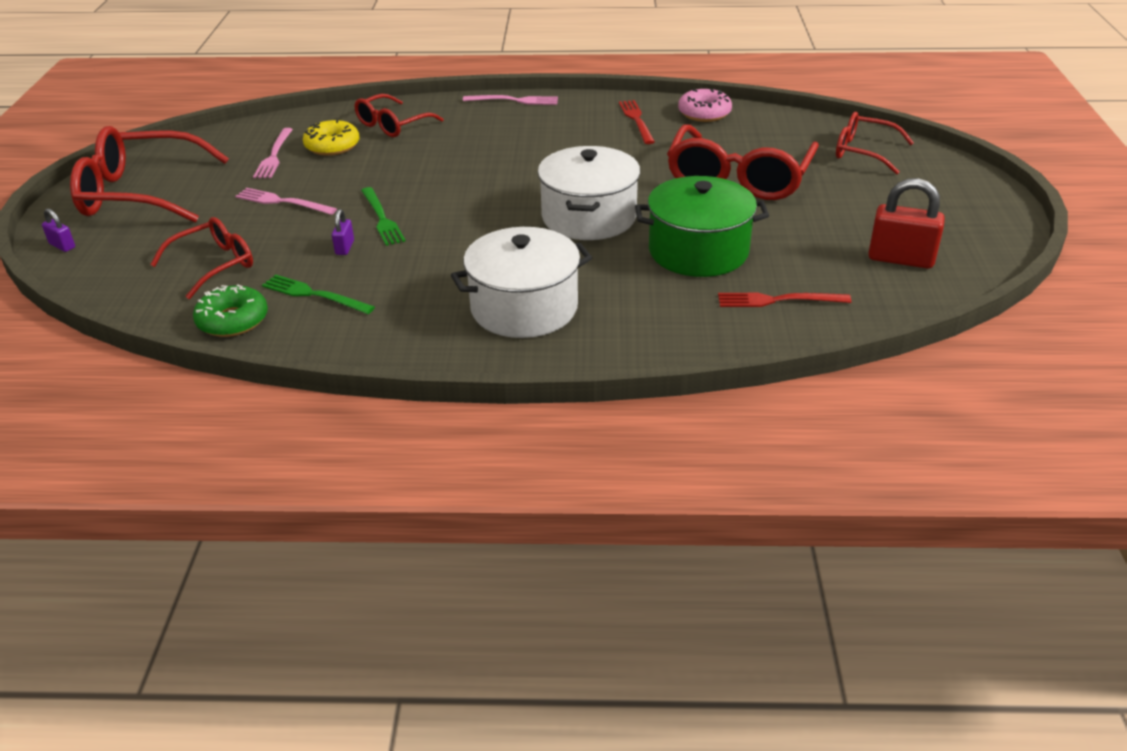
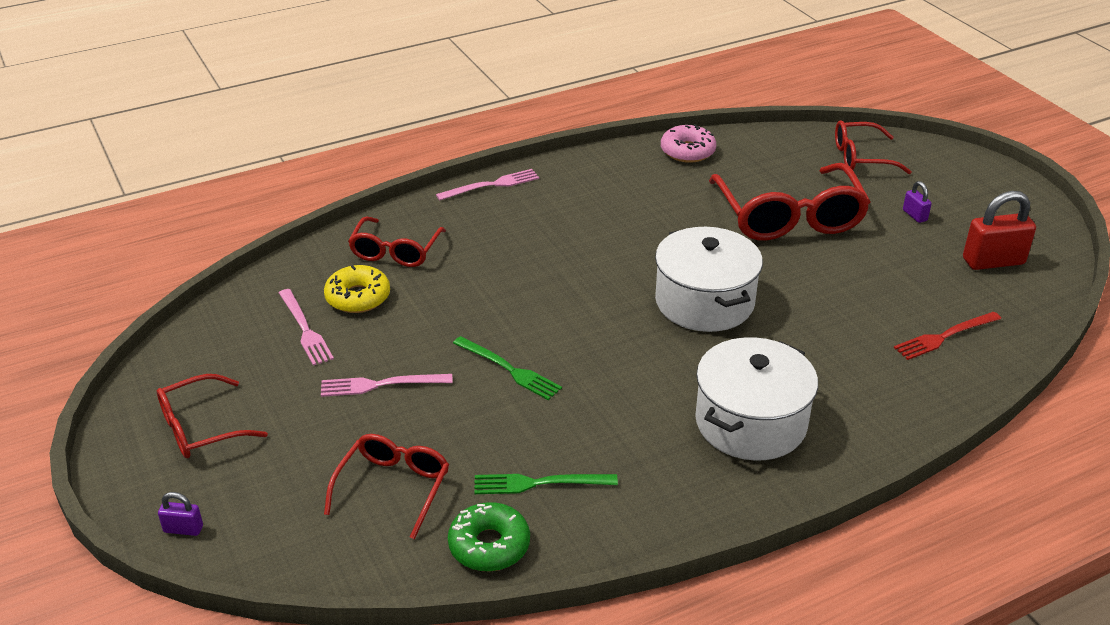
camera: 30 degrees left, 0 degrees up
(142, 193) = (202, 428): red glasses -> red glasses, size x0.58
(344, 247) = (509, 417): purple padlock -> purple padlock (914, 215)
(636, 120) = (635, 177): red fork -> none
(698, 251) = (834, 307): green pot -> none

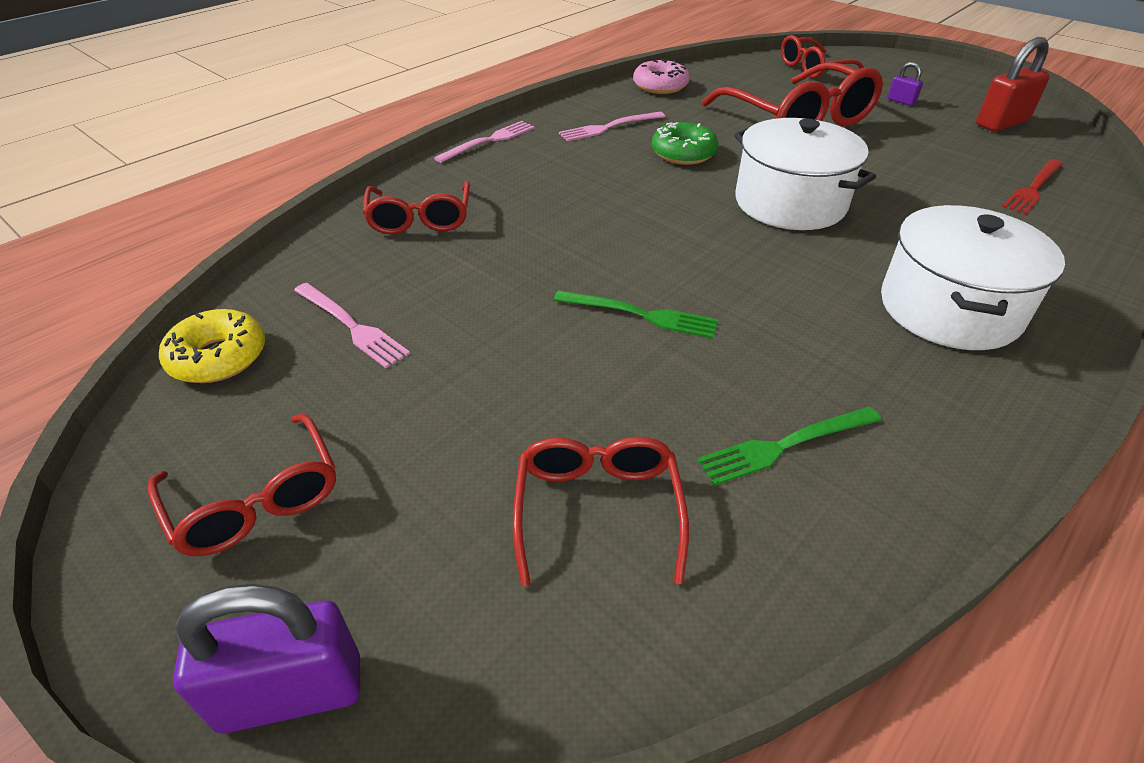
camera: 20 degrees left, 5 degrees up
(183, 529) = (291, 692): purple padlock -> purple padlock, size x2.03
(202, 428) = (255, 499): red glasses -> red glasses turned 75 degrees counterclockwise
(358, 297) = (402, 275): yellow donut -> yellow donut (218, 357)
(381, 385) = (493, 370): pink fork -> pink fork (609, 127)
(489, 545) = (791, 558): green donut -> green donut (683, 153)

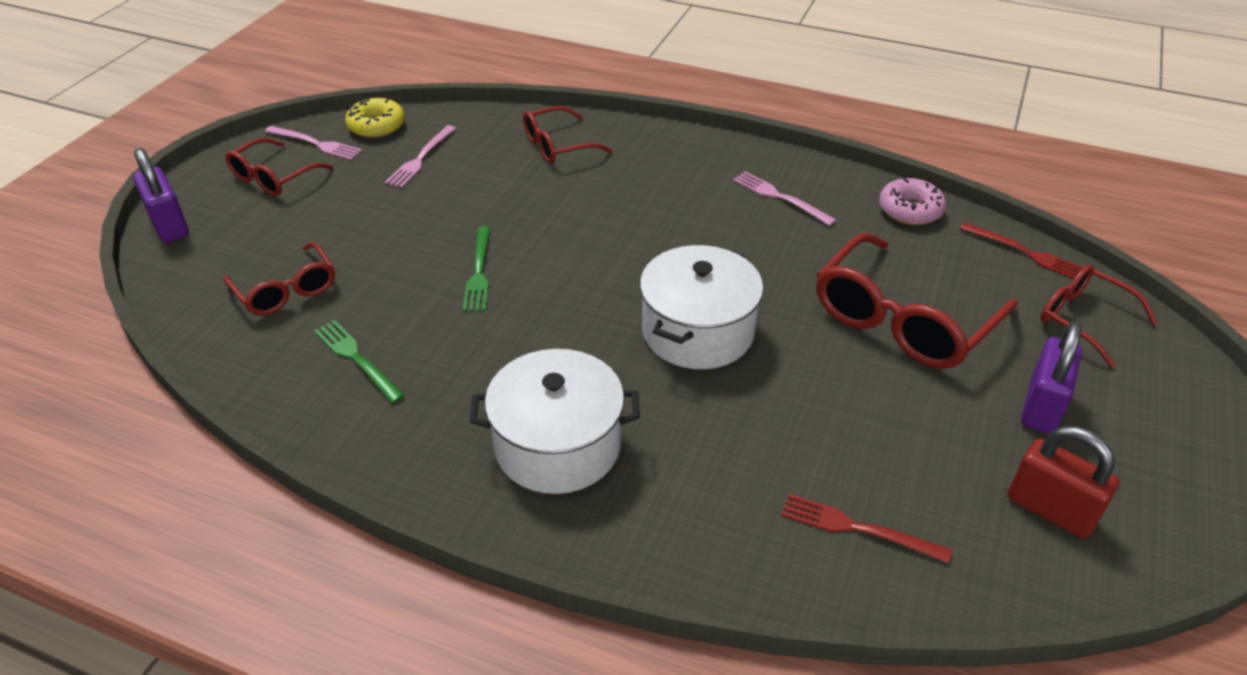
camera: 70 degrees right, 0 degrees up
(488, 141) = (702, 141): pink fork -> pink fork (315, 144)
(598, 511) = (285, 290): red glasses -> red glasses turned 75 degrees clockwise
(683, 153) = (756, 251): green donut -> none
(733, 65) = (1025, 253): none -> red fork
(901, 101) = (1041, 406): purple padlock -> purple padlock, size x2.03

